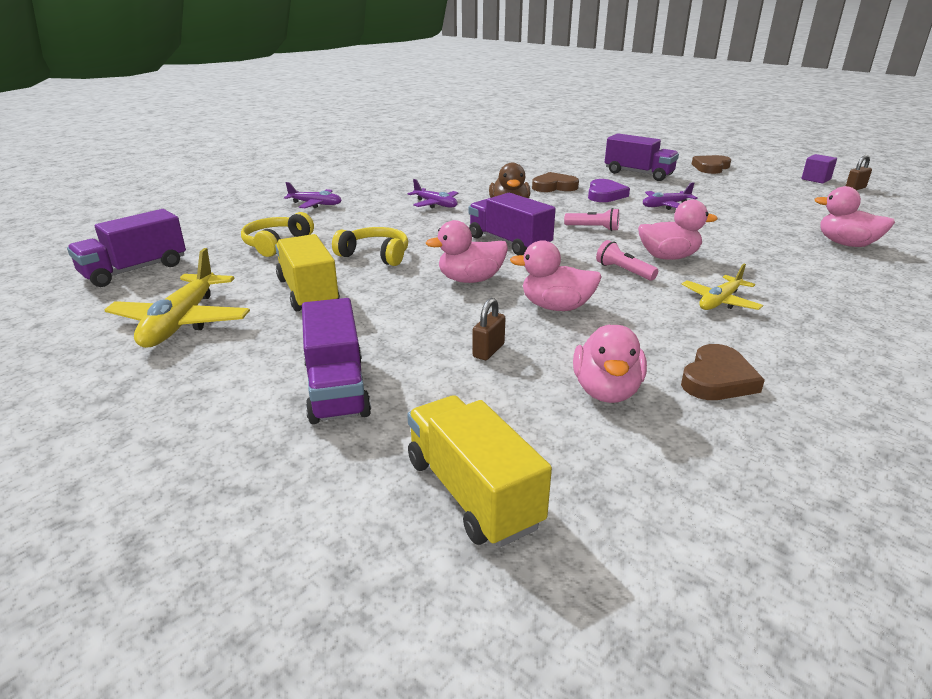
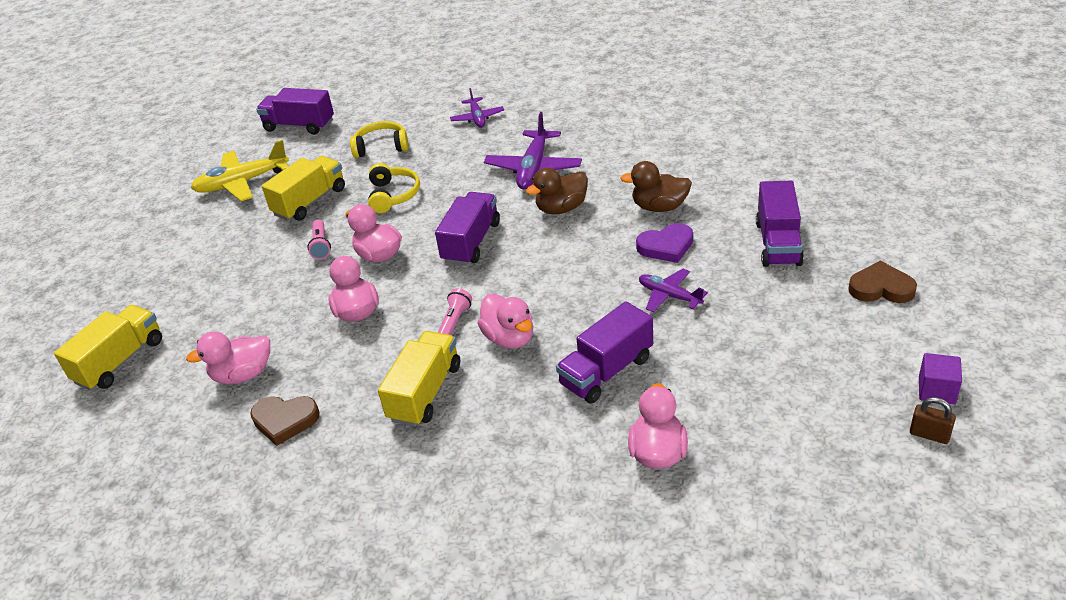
camera: 65 degrees right, 10 degrees up
(336, 389) = (196, 273): purple truck -> purple truck (606, 371)
(435, 204) = (533, 168): purple plane -> purple plane, size x1.65
(488, 350) = (271, 308): brown padlock -> none
(554, 186) = (659, 207): brown heart -> brown duck
(593, 228) = (550, 273): pink flashlight -> pink flashlight (321, 246)
(719, 301) = (425, 392): yellow plane -> yellow truck

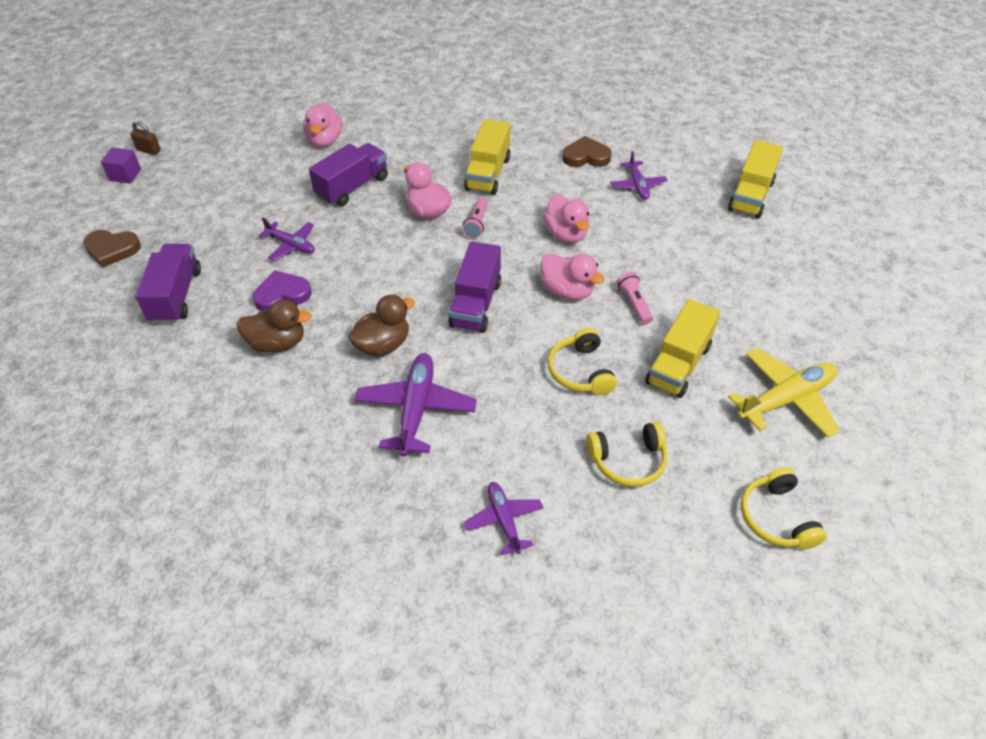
camera: 170 degrees right, 10 degrees up
(243, 375) = (637, 185): pink duck -> purple plane
(299, 126) = (777, 517): purple truck -> yellow headphones

